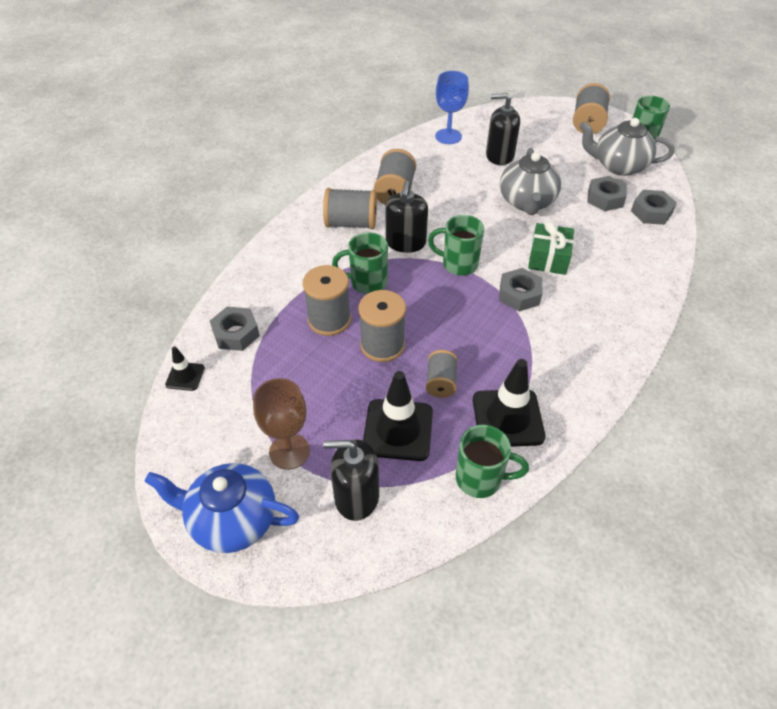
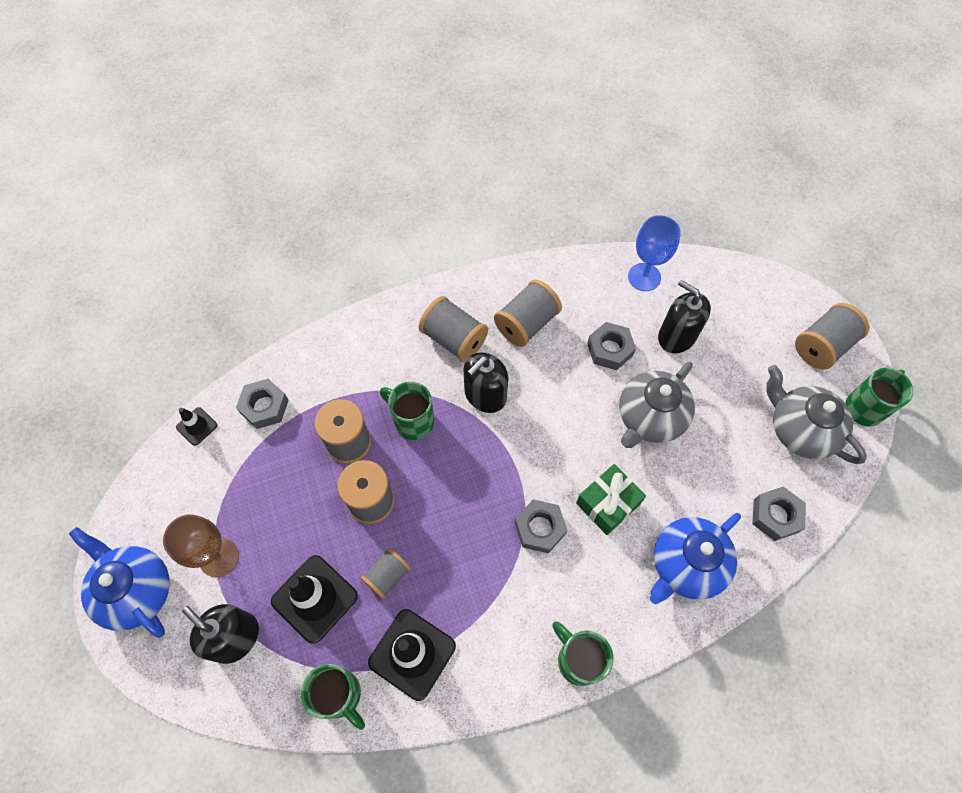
camera: 35 degrees right, 15 degrees up
(458, 264) = (513, 453): green mug -> green mug (578, 659)
(605, 198) = (740, 465): grey nut -> grey nut (610, 349)
(629, 263) = (686, 565): none -> blue teapot

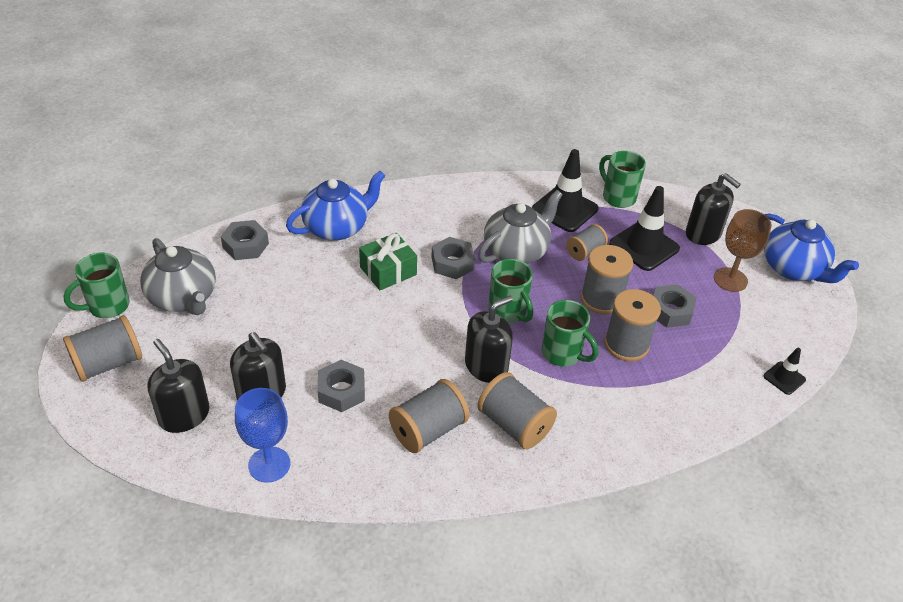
camera: 175 degrees left, 20 degrees down
(264, 407) = (718, 386): grey nut -> grey nut (670, 311)
(578, 659) = (440, 192): green mug -> green mug (508, 312)
(650, 418) = (324, 326): grey teapot -> grey teapot (516, 251)
(730, 307) = (184, 415): none -> black soap dispenser

